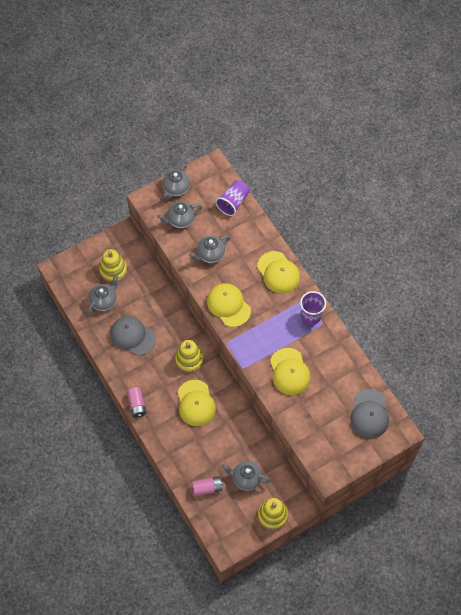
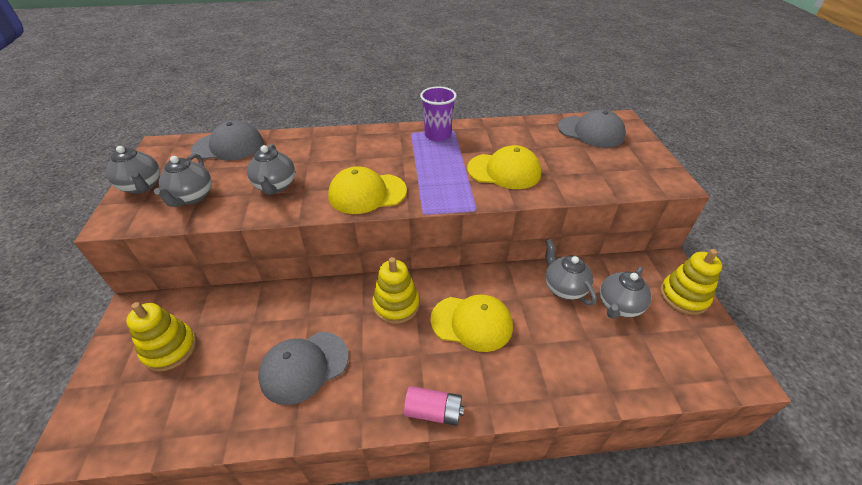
camera: 65 degrees left, 20 degrees down
(104, 301) = (207, 386): grey teapot -> grey teapot (564, 288)
(207, 488) = (626, 361): pink battery -> none
(233, 202) = (228, 146): purple cup -> grey cap
(278, 272) = (359, 141): yellow cap -> none

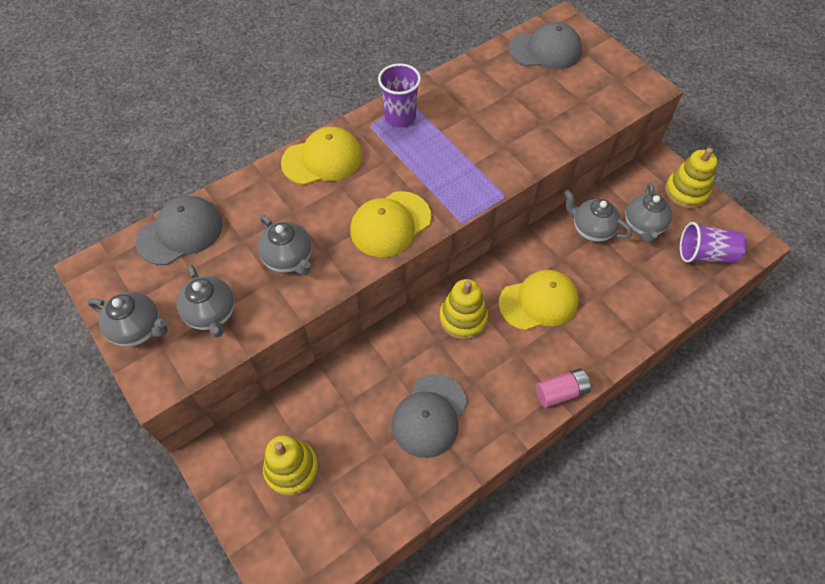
camera: 30 degrees left, 15 degrees up
(504, 171) = (498, 138): yellow cap -> yellow cap (322, 159)
(674, 360) = (705, 254): none -> purple cup

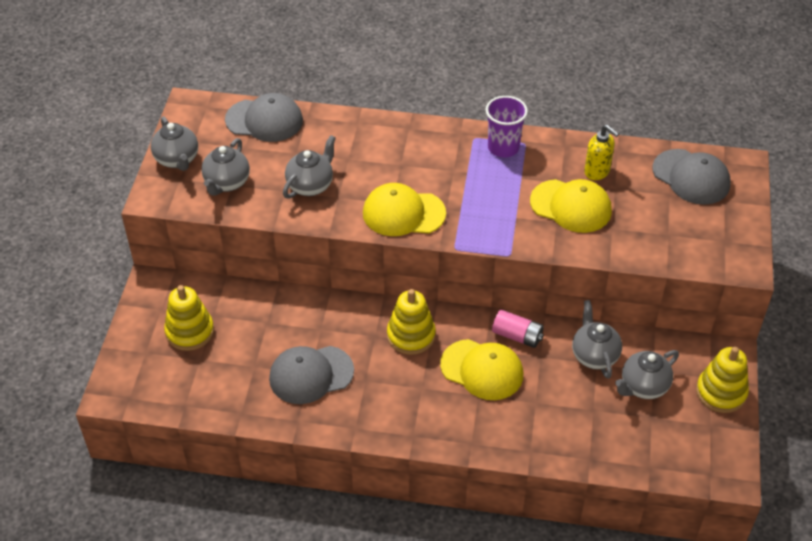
camera: 45 degrees right, 10 degrees down
(289, 259) = (310, 185): grey teapot -> grey teapot turned 150 degrees counterclockwise
(322, 159) = (410, 138): yellow cap -> yellow cap (571, 206)
(484, 89) = (597, 172): none -> yellow soap dispenser
(561, 392) = (419, 438): pink battery -> pink battery (517, 336)
(705, 254) = (670, 448): purple cup -> none

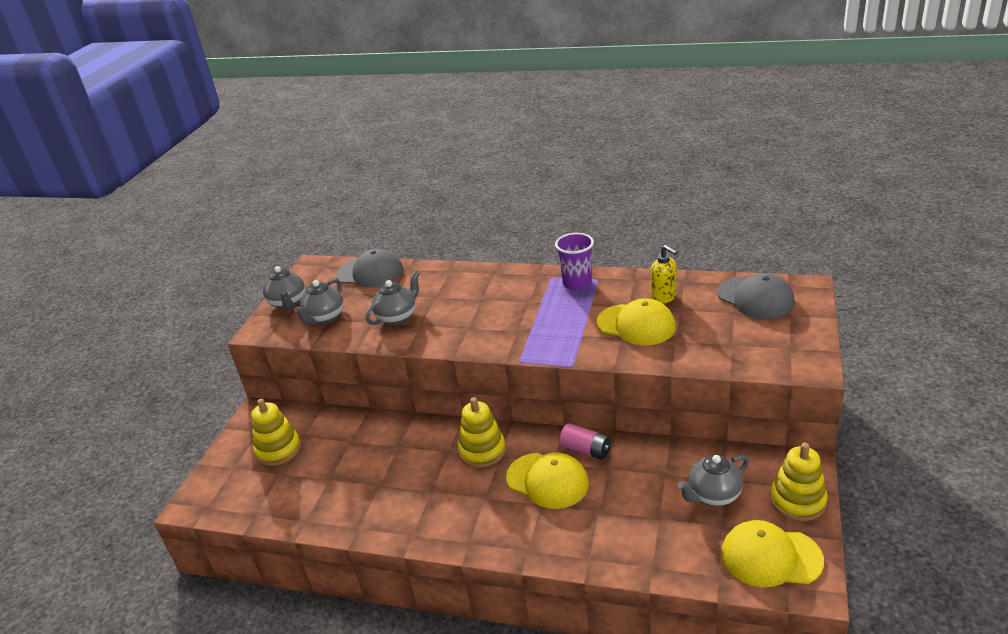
camera: 10 degrees right, 15 degrees down
(311, 375) = (380, 486): grey cap -> none
(403, 213) = (476, 335): yellow cap -> yellow cap (770, 557)
(594, 355) = (663, 467): grey teapot -> none

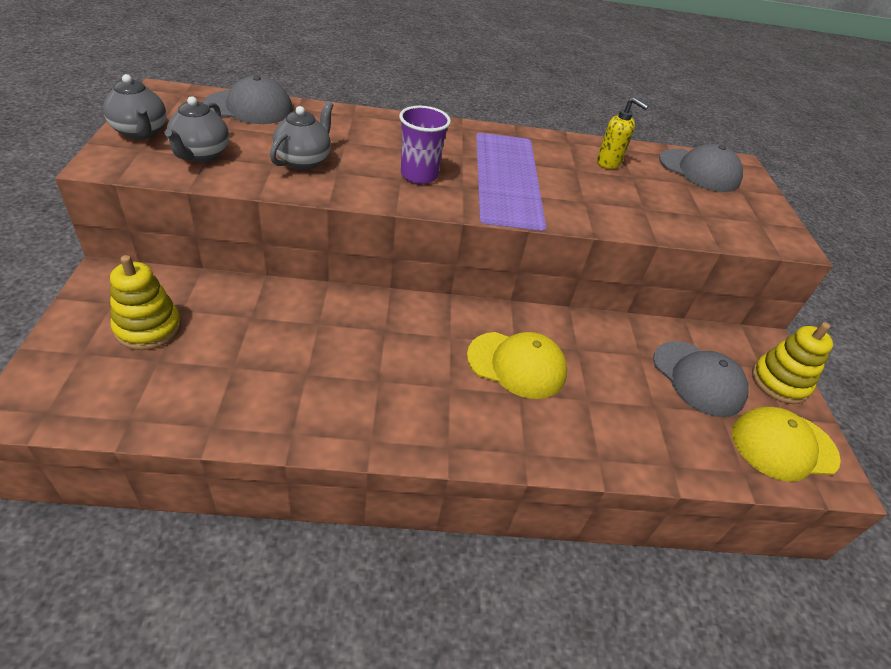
camera: 25 degrees left, 10 degrees up
(482, 451) = (427, 329): yellow stacking toy -> none
(577, 283) = (509, 141): purple cup -> purple cup (419, 175)
(586, 450) = (546, 328): pink battery -> none
(636, 325) = (594, 189): yellow cap -> none
(713, 495) = (698, 378): grey teapot -> grey cap

